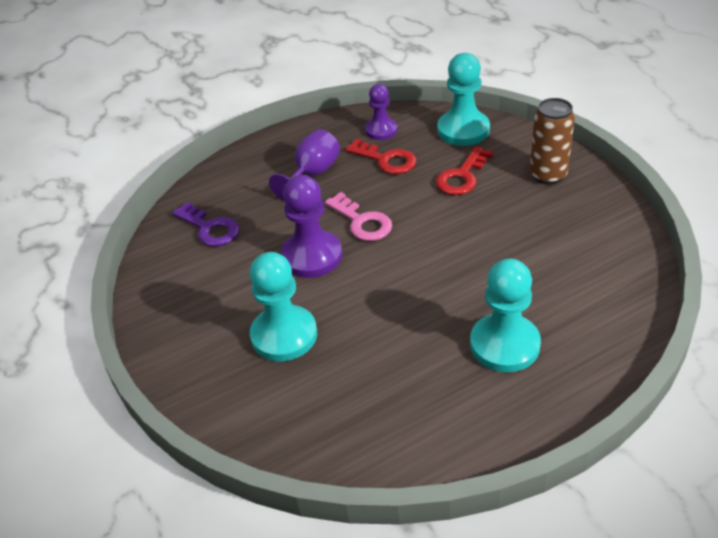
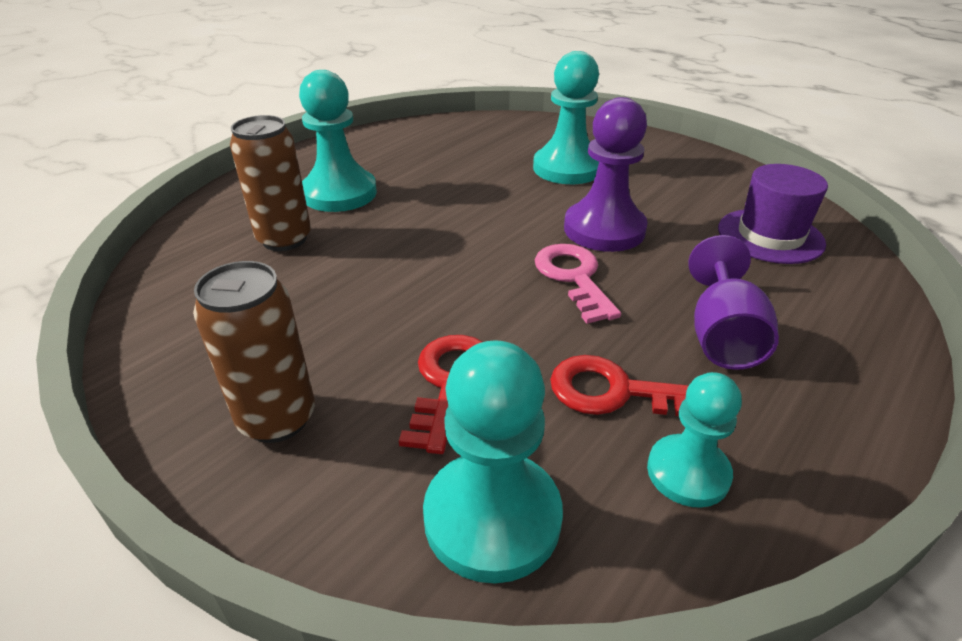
camera: 155 degrees right, 5 degrees down
(210, 228) = (770, 236): purple key -> purple hat
(362, 222) = (574, 277): pink key -> pink key turned 45 degrees clockwise
(381, 130) = (688, 472): purple pawn -> turquoise pawn
(552, 295) = (284, 239): none -> brown can

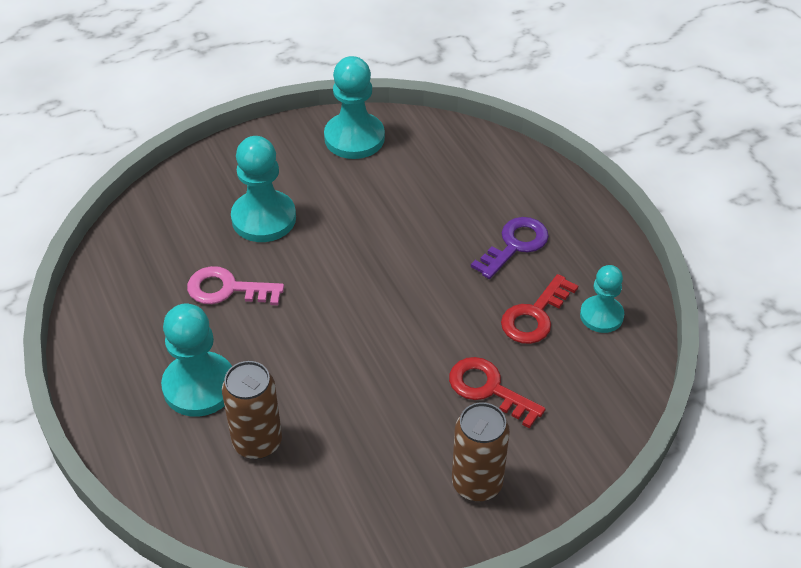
camera: 65 degrees left, 10 degrees up
(492, 517) = (593, 404): turquoise pawn -> turquoise pawn (354, 138)
(574, 277) = (419, 285): pink key -> pink key (227, 289)
(604, 229) = (370, 241): purple pawn -> none
(722, 336) = (515, 245): purple goblet -> purple key
(770, 236) = (433, 162): purple hat -> none

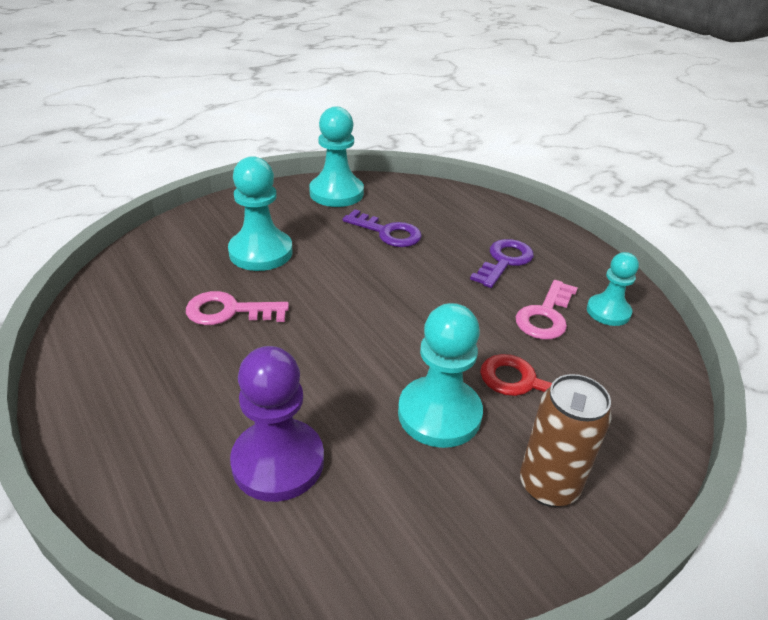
camera: 10 degrees left, 10 degrees down
(199, 386) = (203, 406): turquoise pawn -> turquoise pawn (439, 414)
(257, 442) = (278, 462): brown can -> purple pawn
(399, 199) = (387, 232): none -> purple key
(535, 315) = (545, 315): red key -> pink key

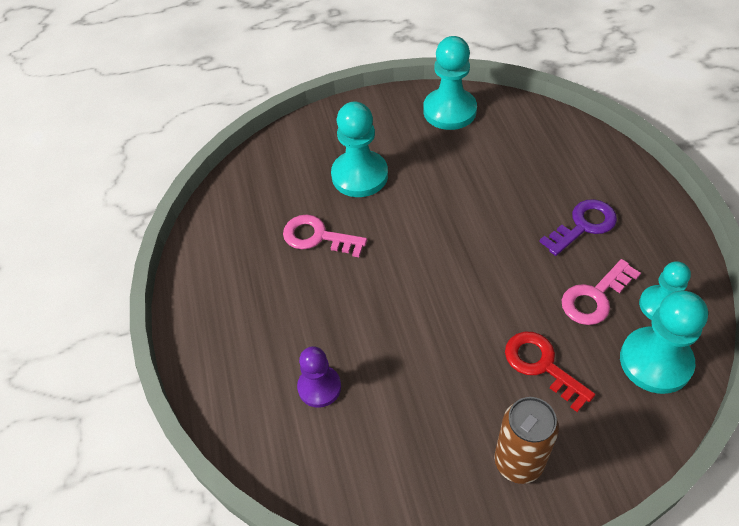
camera: 25 degrees right, 15 degrees up
(278, 462) = (319, 387): purple pawn -> purple pawn, size x0.63
(387, 232) = (482, 170): purple key -> none
(439, 414) = (456, 376): turquoise pawn -> turquoise pawn (655, 361)

